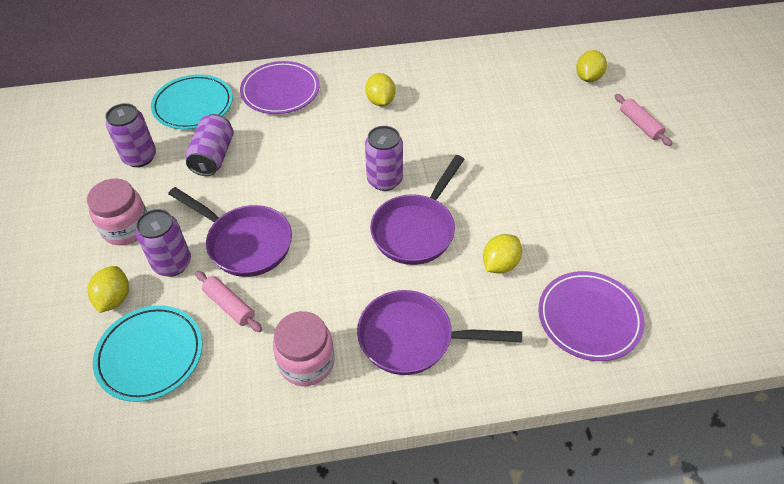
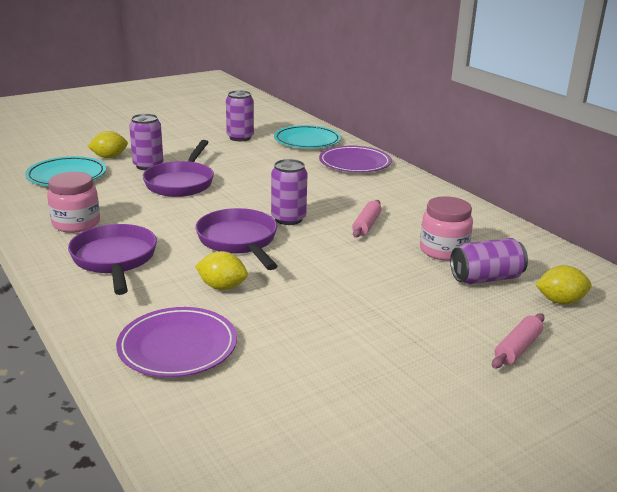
camera: 65 degrees right, 25 degrees down
(126, 228) = (172, 147): pink jar -> pink jar (443, 250)
(213, 156) = (260, 157): purple can -> purple can (486, 278)
(229, 305) = (119, 189): pink rolling pin -> pink rolling pin (366, 225)
(380, 101) = (386, 200): yellow lemon -> none
(416, 229) = (239, 241): purple pan -> purple pan turned 60 degrees clockwise

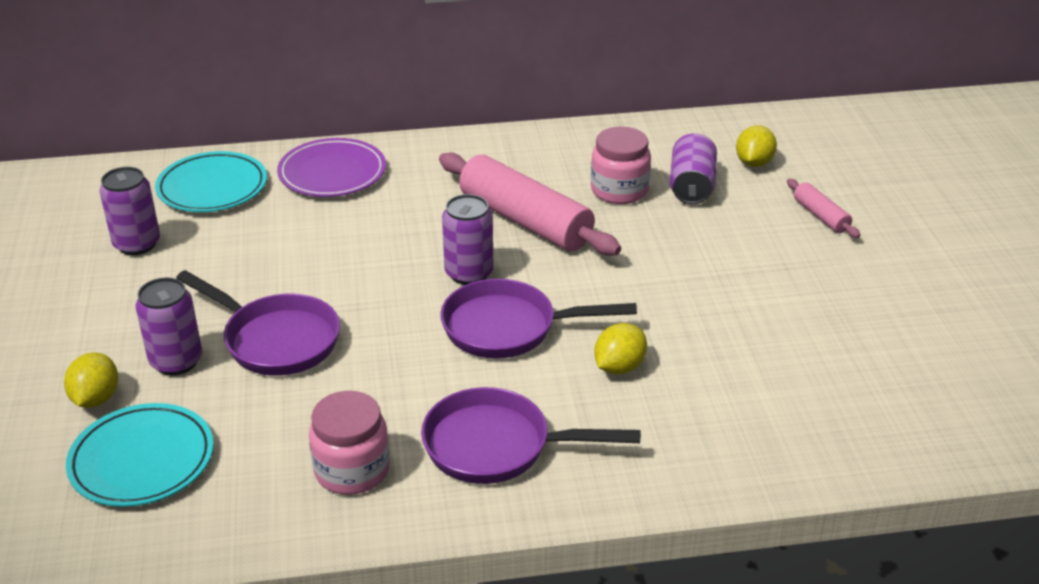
camera: 65 degrees left, 10 degrees up
(177, 346) = (735, 427): purple plate -> none
(366, 225) = (525, 220): pink rolling pin -> pink rolling pin, size x2.14

